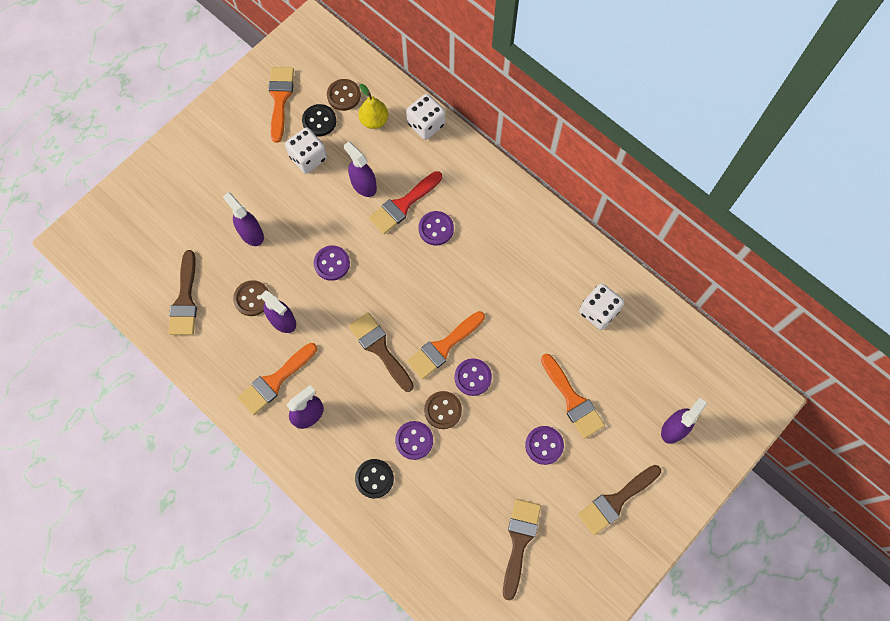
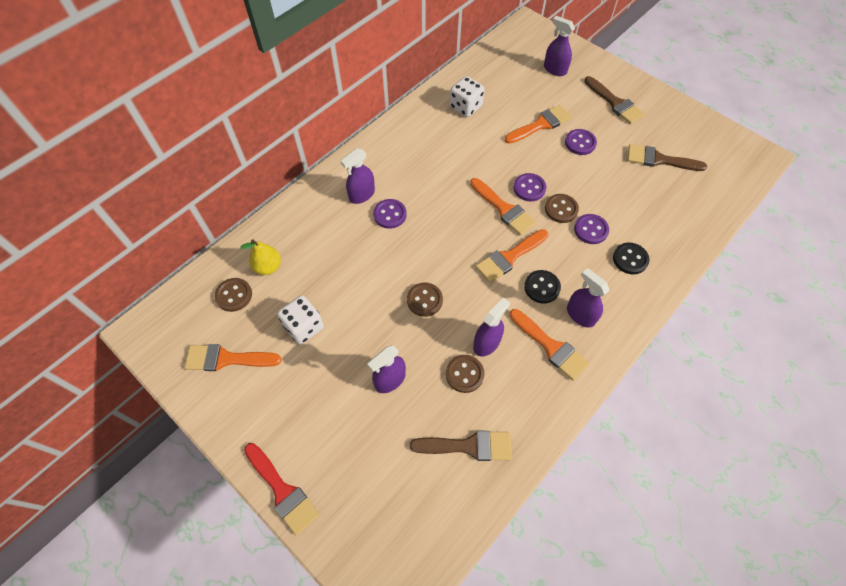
camera: 90 degrees left, 10 degrees down
(319, 121) = (261, 318): black button -> black button (542, 287)
(332, 263) = (424, 300): purple button -> brown button
(363, 185) = (340, 274): purple spray bottle -> purple spray bottle (362, 195)
(379, 348) = (509, 257): brown brush -> orange brush
(403, 205) = (364, 241): red brush -> red brush (282, 491)
(426, 124) = (279, 223): white dice -> none

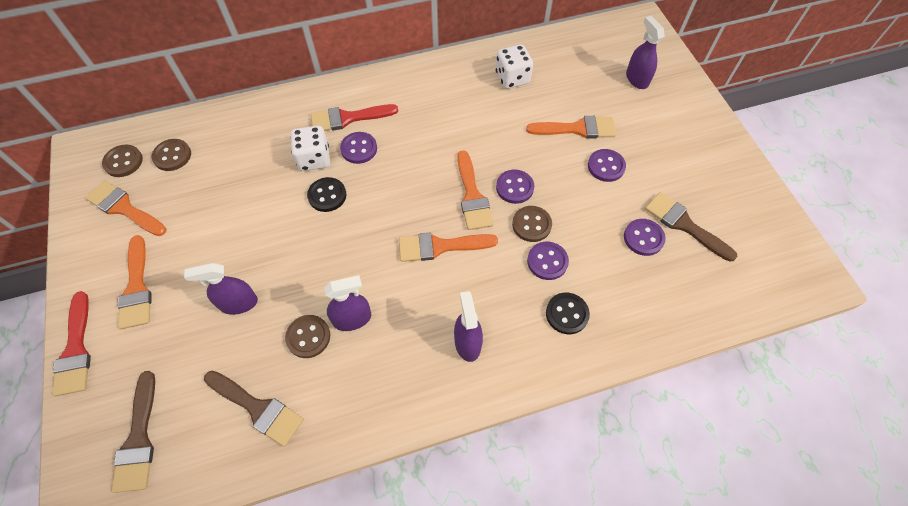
camera: 30 degrees right, 0 degrees up
(268, 267) = (218, 145): yellow pear -> none
(304, 327) = (205, 214): white dice -> white dice (314, 159)
(362, 195) = (348, 118): purple spray bottle -> red brush
(424, 300) = (327, 246): brown button -> brown button (123, 162)
(542, 287) = (449, 293): black button -> black button (327, 195)
(551, 347) = (412, 358): orange brush -> orange brush (137, 288)
(615, 103) = (679, 142): brown brush -> brown brush (139, 439)
(640, 181) = (643, 238): none -> purple button

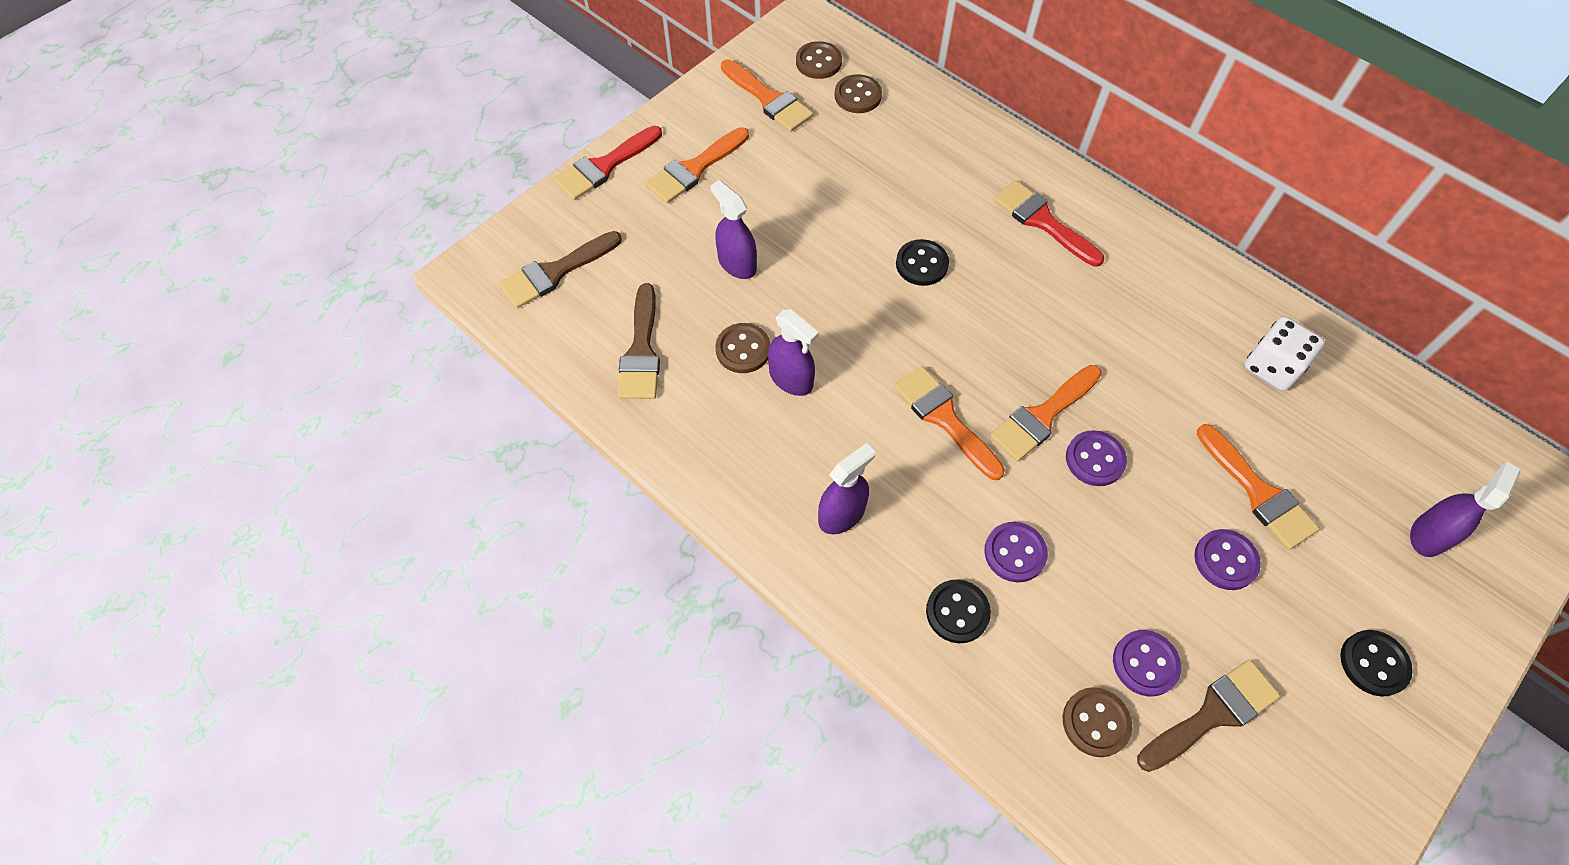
camera: 60 degrees right, 0 degrees up
(124, 208) = (769, 99): orange brush -> orange brush turned 135 degrees clockwise
(314, 159) = (959, 222): white dice -> none
(359, 149) = (1009, 257): purple button -> none
(531, 225) = (1054, 507): brown button -> brown button (1095, 722)
(684, 225) = (1212, 714): brown brush -> brown brush turned 45 degrees clockwise
(689, 142) = (1373, 663): none -> black button

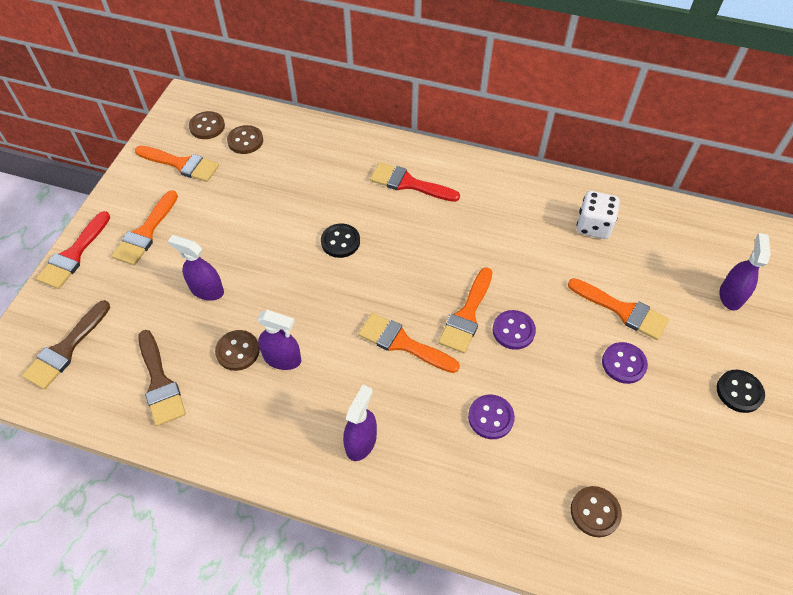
camera: 25 degrees left, 5 degrees down
(957, 612) = (471, 477): black button -> none
(1145, 663) = (607, 456): purple button -> none
(1212, 714) = (663, 470): brown brush -> none

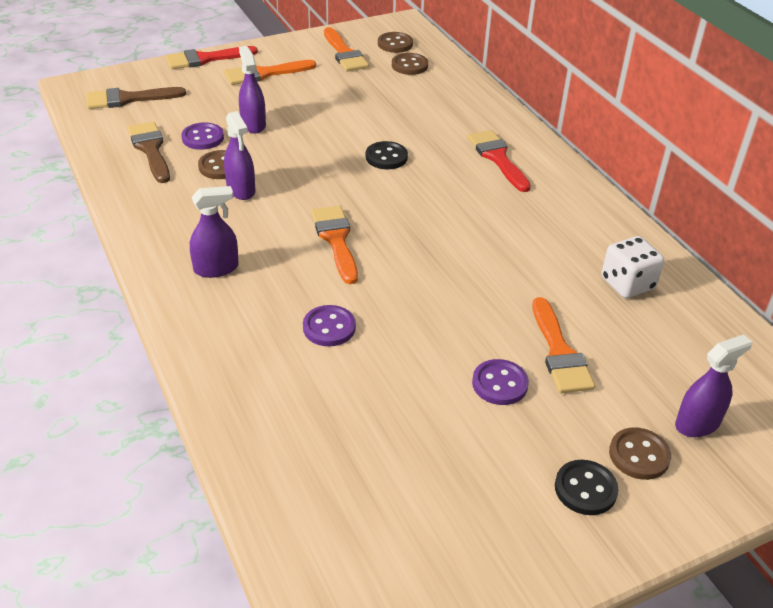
camera: 45 degrees right, 15 degrees down
(160, 383) = (150, 149): brown brush -> brown brush turned 135 degrees clockwise
(467, 315) = (413, 259): orange brush -> none
(513, 331) = (436, 294): purple button -> purple button (203, 138)
(595, 512) = (313, 445): brown button -> brown button (639, 455)

